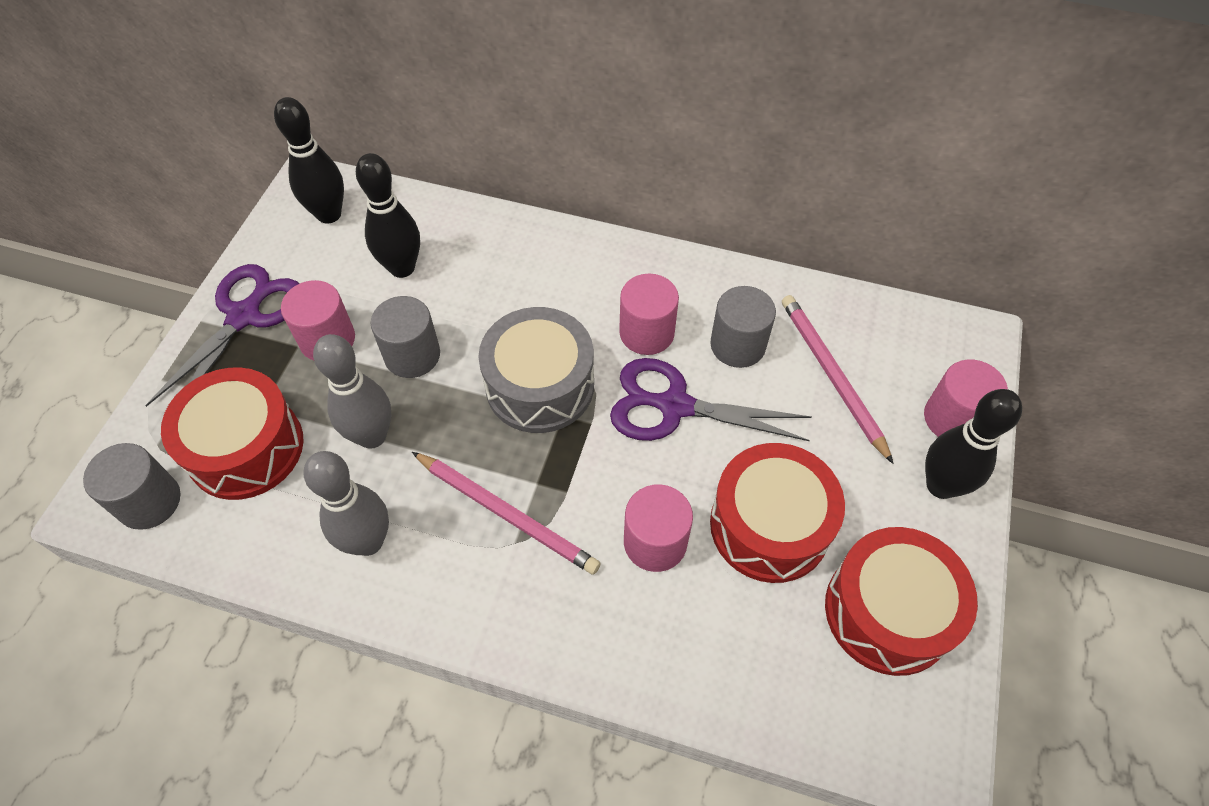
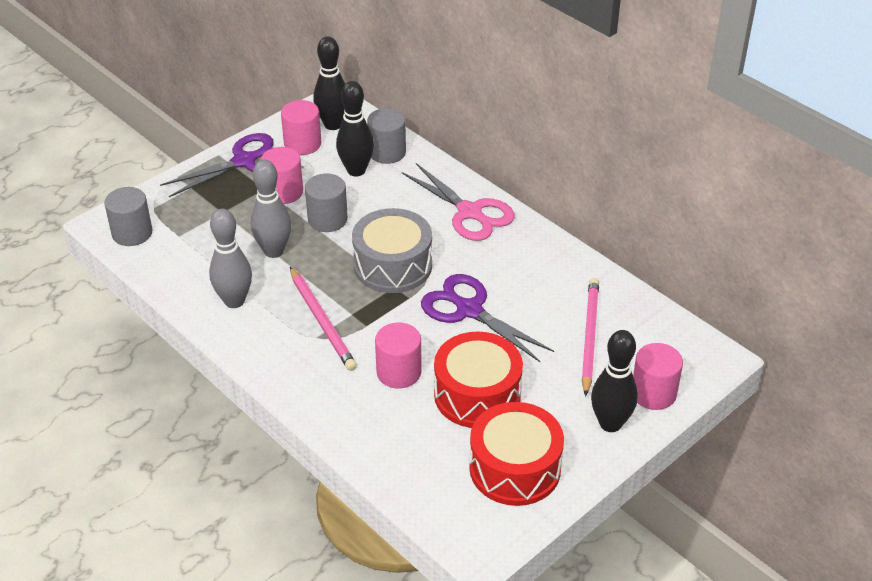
camera: 30 degrees right, 15 degrees down
(246, 448) = (200, 228): red drum -> none
(580, 268) = (470, 212): none -> pink scissors
(646, 333) = (484, 265): pink cylinder -> pink cylinder (302, 144)
(737, 345) = (539, 295): grey cylinder -> grey cylinder (387, 152)

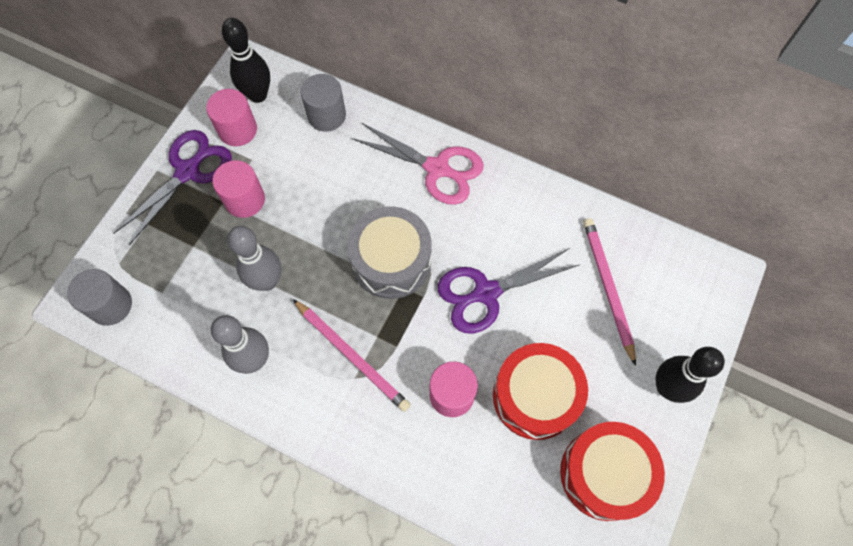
camera: 20 degrees left, 25 degrees up
(327, 219) = (303, 222): grey cylinder -> none
(356, 170) = (306, 149): black bowling pin -> none
(469, 310) = (485, 293): purple scissors -> purple scissors turned 45 degrees counterclockwise
(653, 393) = (690, 337): pink cylinder -> none

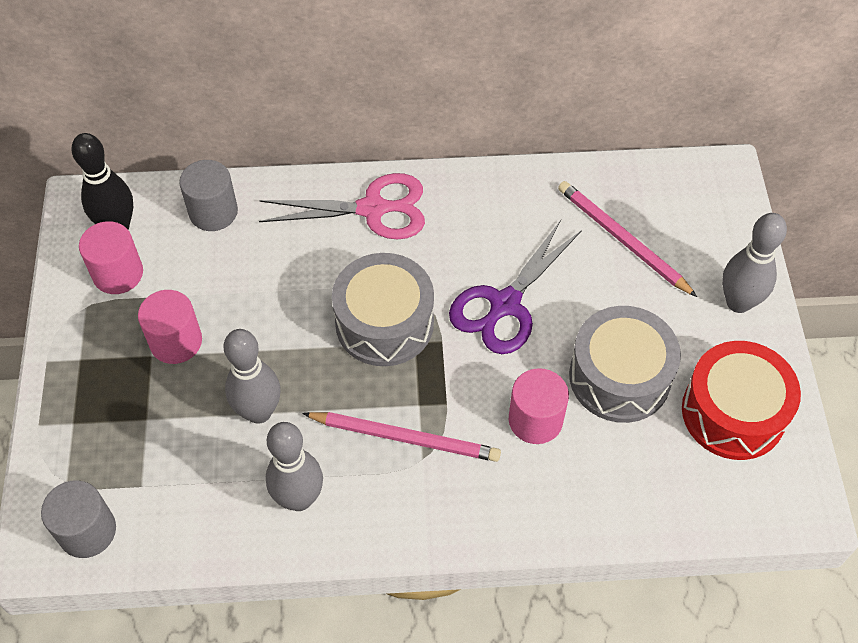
camera: 30 degrees left, 10 degrees down
(188, 171) = (86, 344): purple scissors -> none
(535, 396) = (619, 377): red drum -> grey drum
(667, 387) = (738, 302): black bowling pin -> grey bowling pin

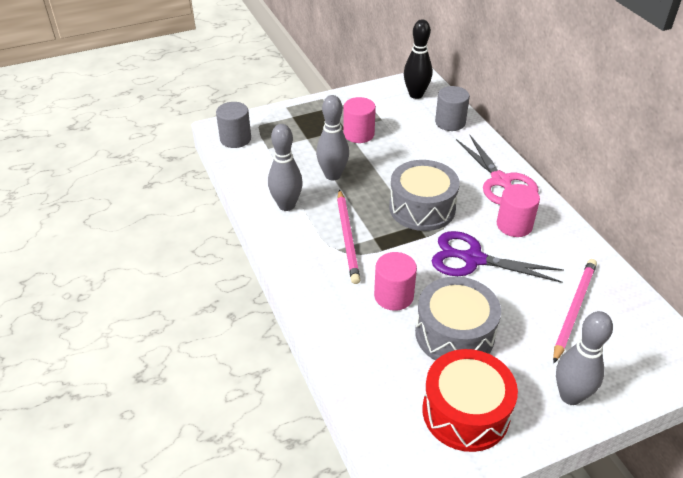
camera: 70 degrees right, 15 degrees down
(118, 273) = (387, 103): pink cylinder -> pink cylinder (514, 225)

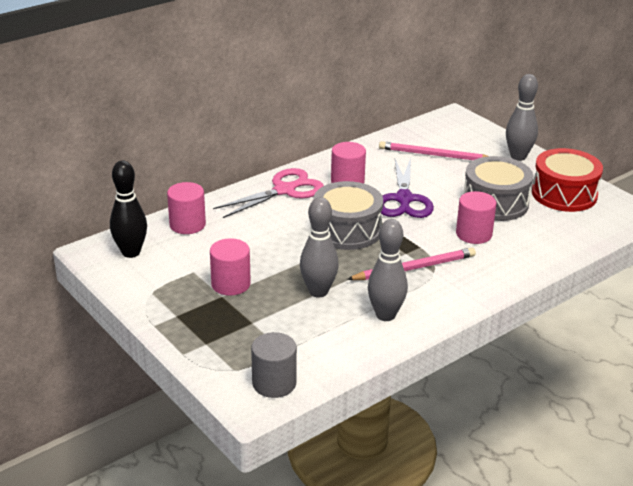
camera: 105 degrees left, 10 degrees down
(450, 122) = (187, 225): grey cylinder -> pink cylinder

